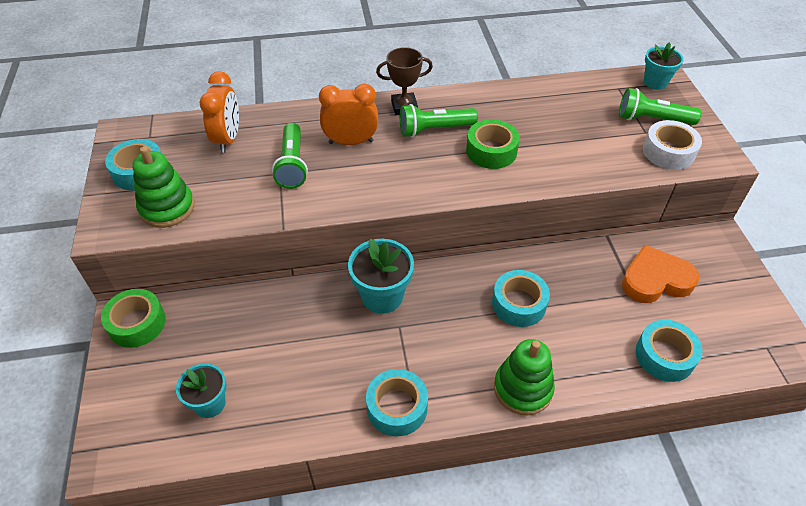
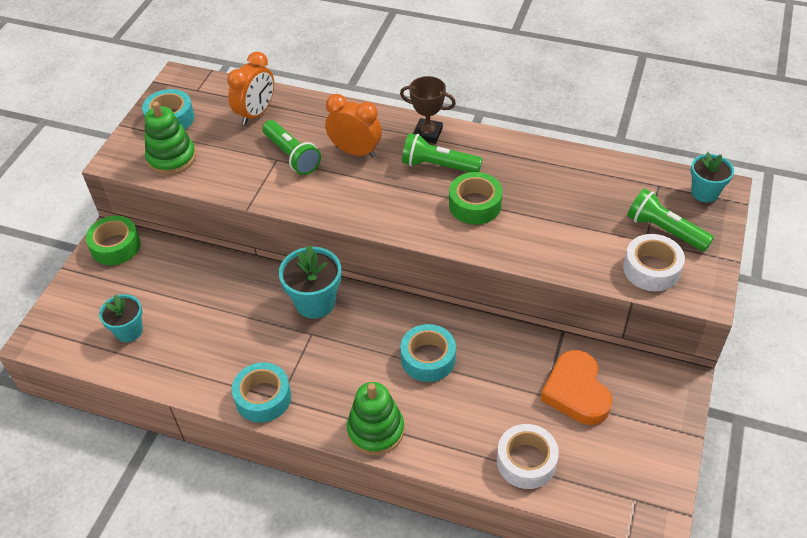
camera: 30 degrees right, 0 degrees up
(292, 165) = (292, 155): green flashlight -> green flashlight turned 60 degrees counterclockwise
(655, 280) = (576, 392): orange heart -> orange heart turned 120 degrees counterclockwise
(664, 356) = (526, 461): turquoise tape -> white tape

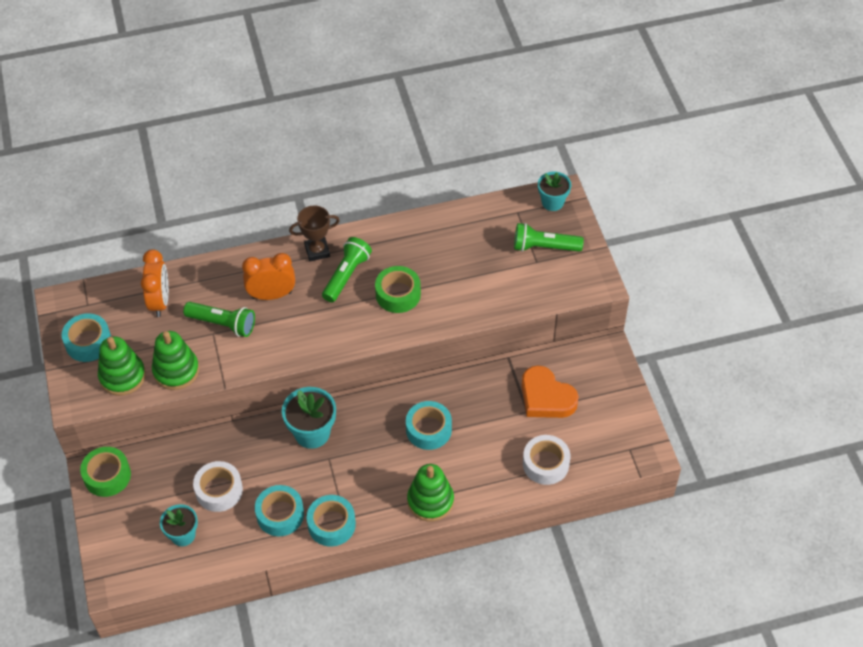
camera: 35 degrees left, 5 degrees up
(218, 175) = (176, 371): none -> green stacking toy
(225, 361) = (280, 514): none -> turquoise tape
(438, 166) = (346, 275): green flashlight -> green flashlight turned 135 degrees clockwise
(651, 269) = (554, 282): white tape -> white tape (219, 490)

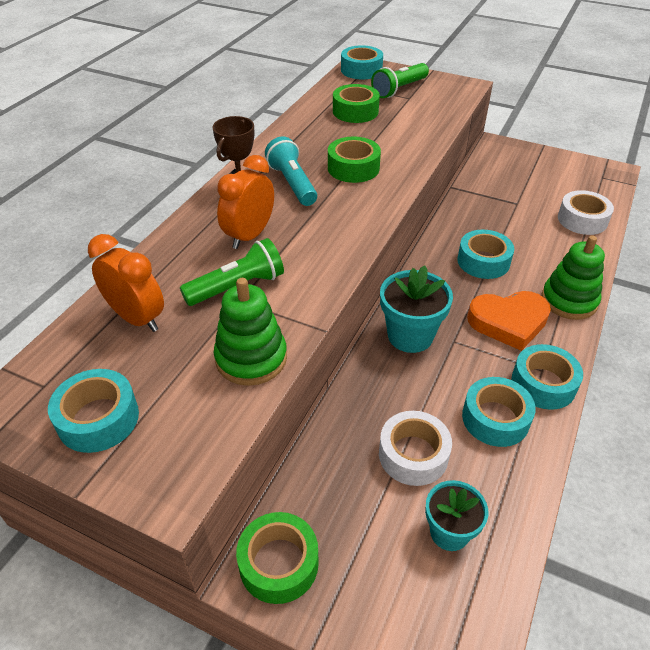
camera: 50 degrees left, 10 degrees down
(122, 376) = (195, 414): green stacking toy -> none
(346, 275) = (292, 183): green flashlight -> turquoise flashlight
(478, 244) = (355, 111): none -> green tape
(546, 397) = (512, 188): orange heart -> orange heart (508, 322)
(552, 202) = (361, 70): turquoise flower pot -> turquoise tape

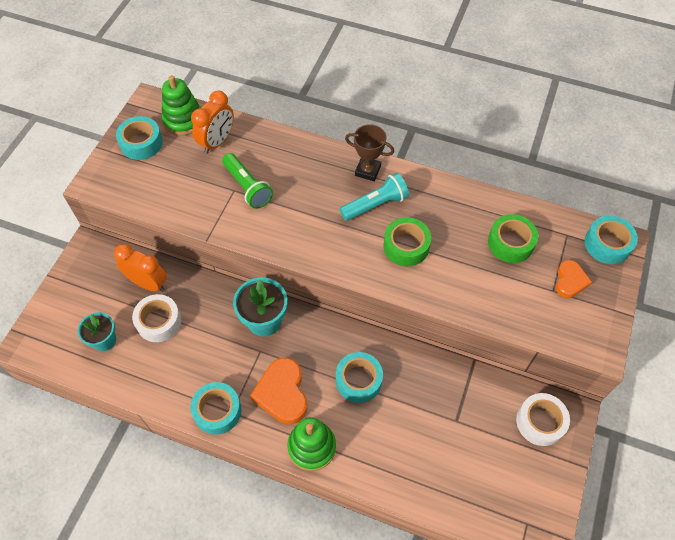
camera: 85 degrees right, 15 degrees up
(249, 236) = (303, 186): orange clock -> orange clock (148, 283)
(251, 358) = (182, 203): green stacking toy -> green stacking toy (183, 120)
(279, 563) = (94, 256): green tape -> none
(399, 89) = (570, 281): green flashlight -> orange heart
(495, 418) = (186, 374): turquoise tape -> none
(582, 220) = (437, 483): white tape -> white tape (540, 422)

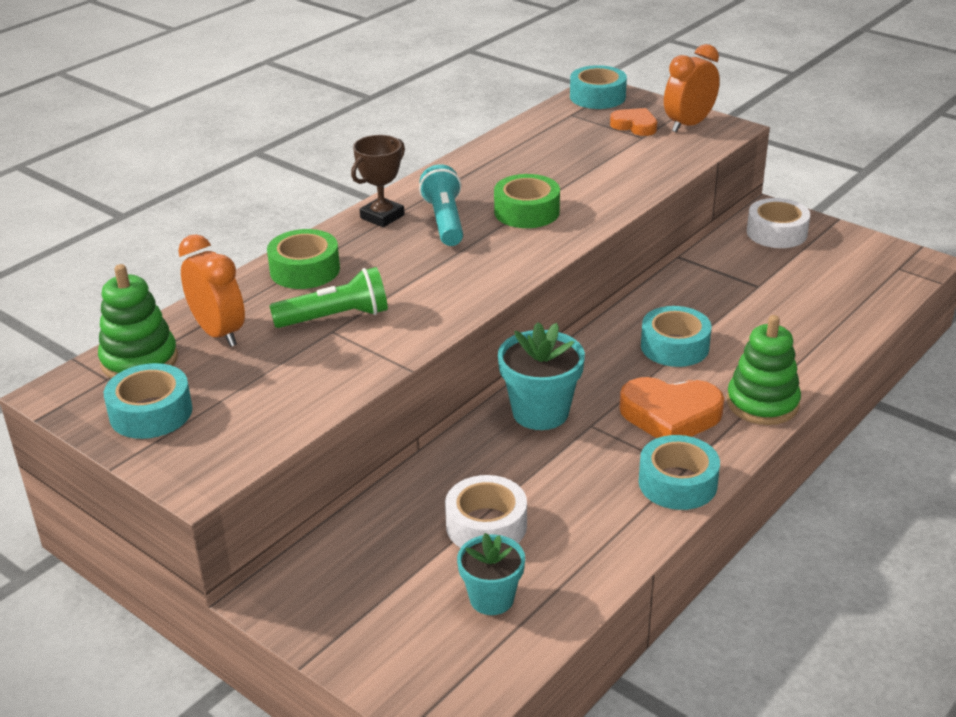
camera: 70 degrees left, 25 degrees down
(148, 283) = (401, 528): orange clock -> orange clock (688, 125)
(510, 243) = (563, 147): green tape -> green tape (305, 270)

